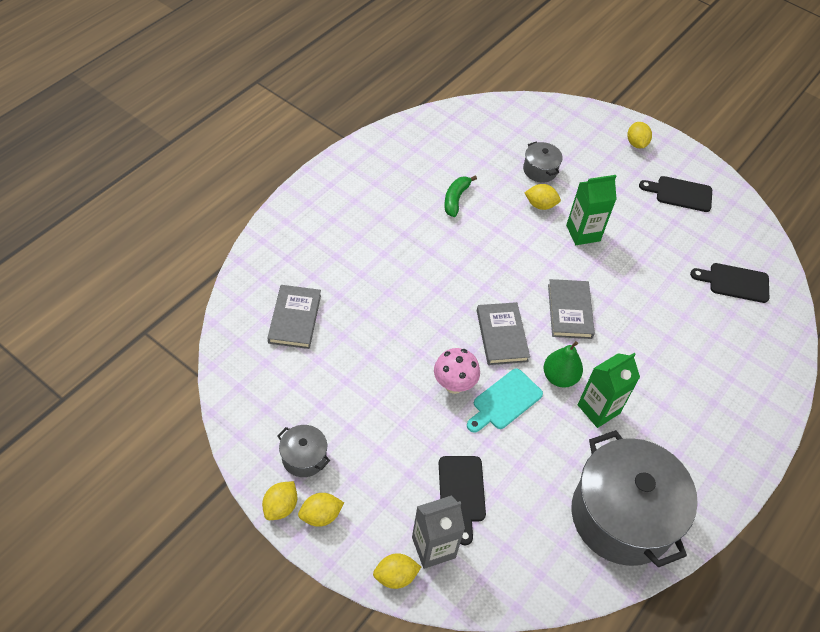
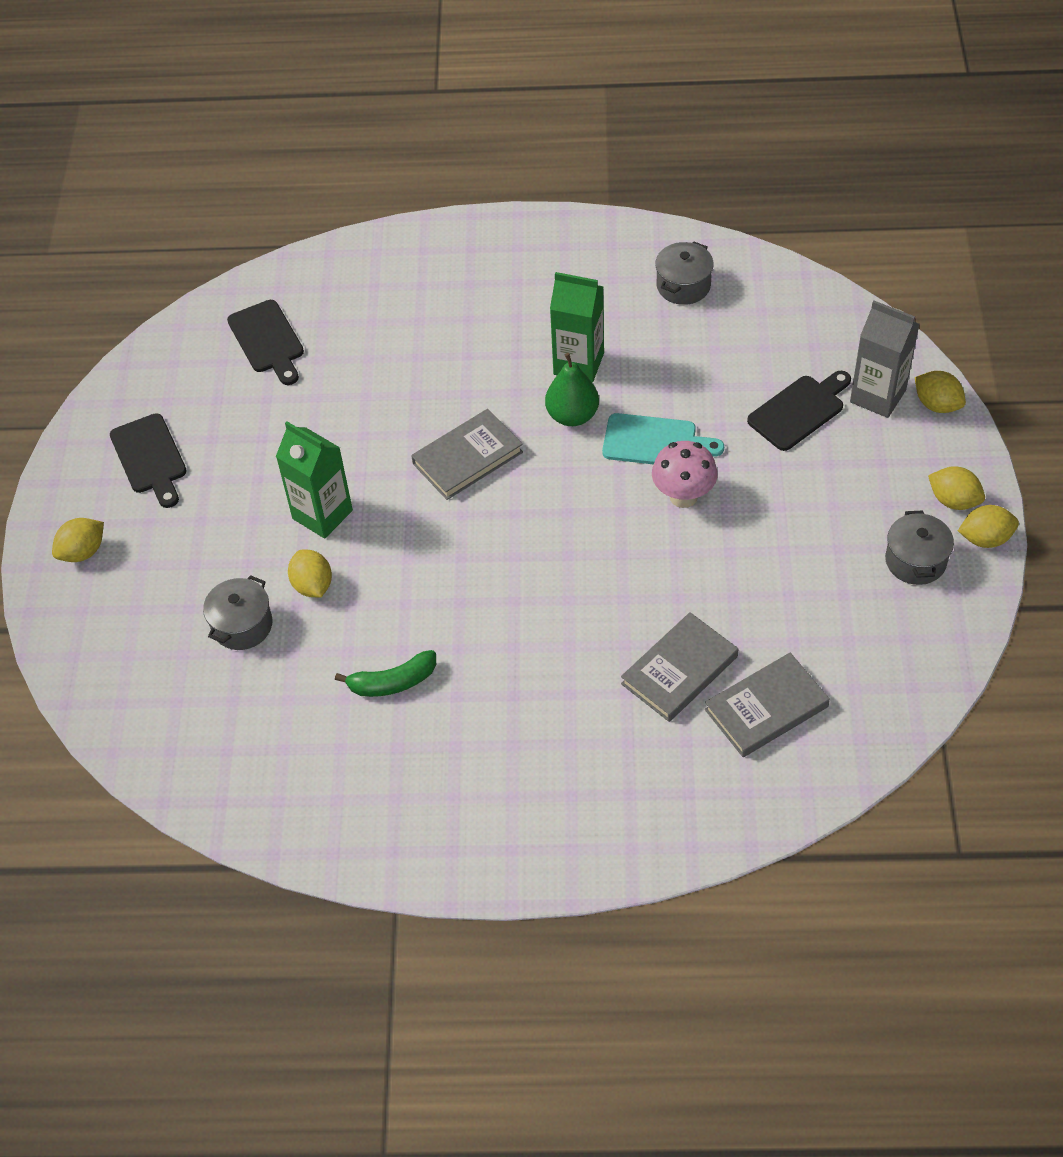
camera: 120 degrees left, 0 degrees up
(502, 335) = (570, 496): grey book -> grey book (679, 670)
(622, 516) = (683, 285): grey pot -> grey pot, size x0.43

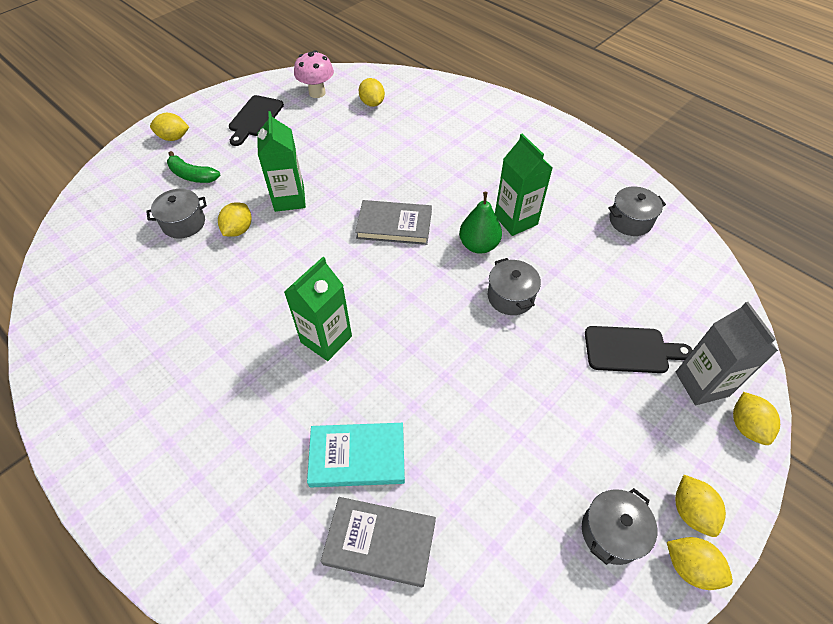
camera: 40 degrees right, 0 degrees up
(267, 340) = (372, 103): black cutting board -> yellow lemon
(392, 682) = (204, 314): green banana -> green banana (192, 175)
(538, 608) = (326, 339): none -> green carton
(655, 442) = (510, 297): turquoise cutting board -> grey pot
(679, 670) = (357, 456): grey book -> turquoise book
(683, 496) = (491, 344): pink mushroom -> pink mushroom (317, 93)

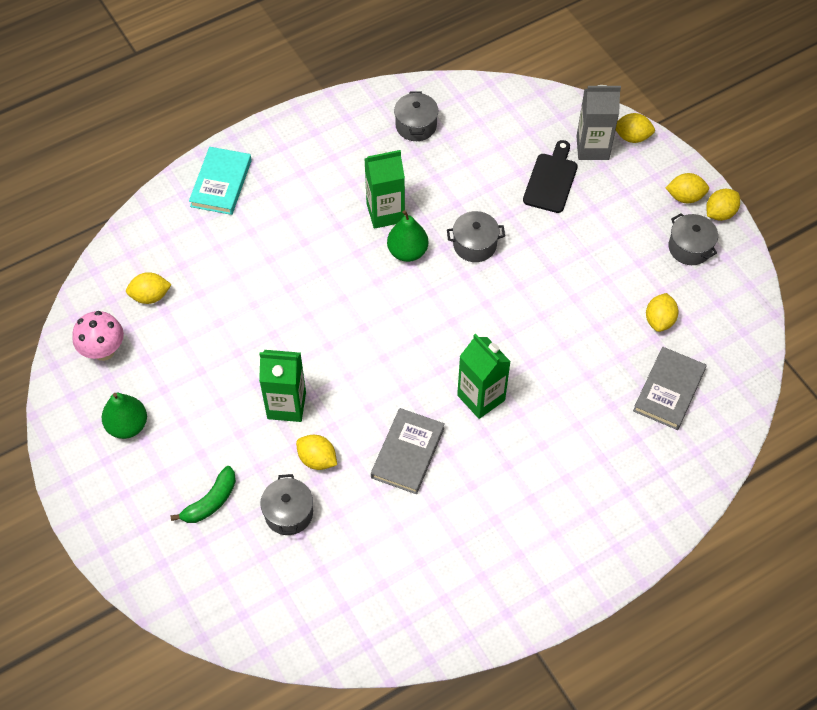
camera: 75 degrees left, 5 degrees up
(174, 138) = (130, 520): yellow lemon -> yellow lemon (659, 320)
(255, 118) = (127, 425): black cutting board -> green pear
(357, 456) = (599, 393): turquoise book -> turquoise book (221, 183)
(394, 225) = (358, 315): grey book -> grey book (407, 453)

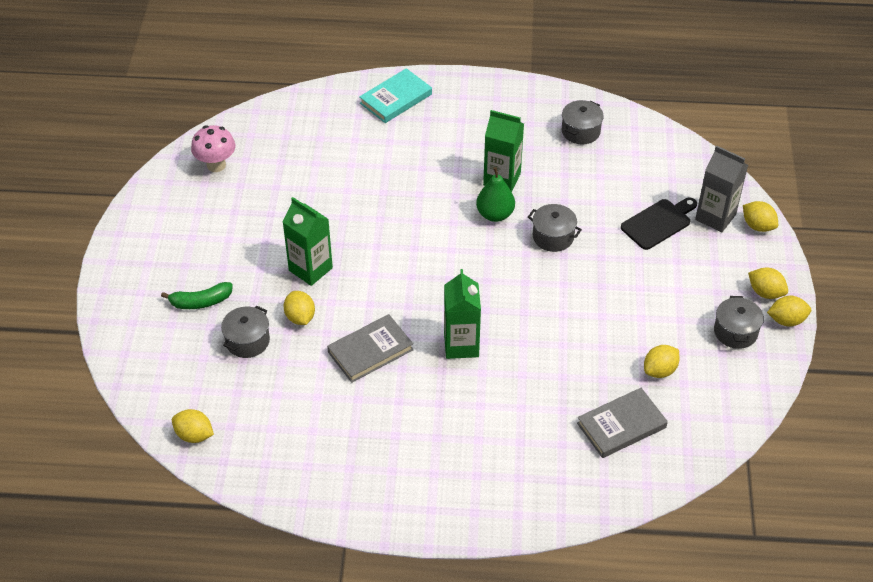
camera: 35 degrees right, 10 degrees down
(127, 425) = (189, 221): green pear -> none
(150, 296) = (279, 147): yellow lemon -> yellow lemon (194, 435)

